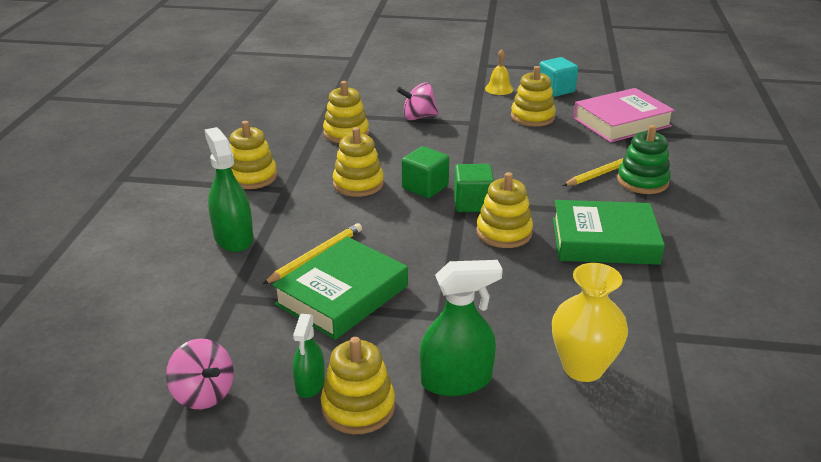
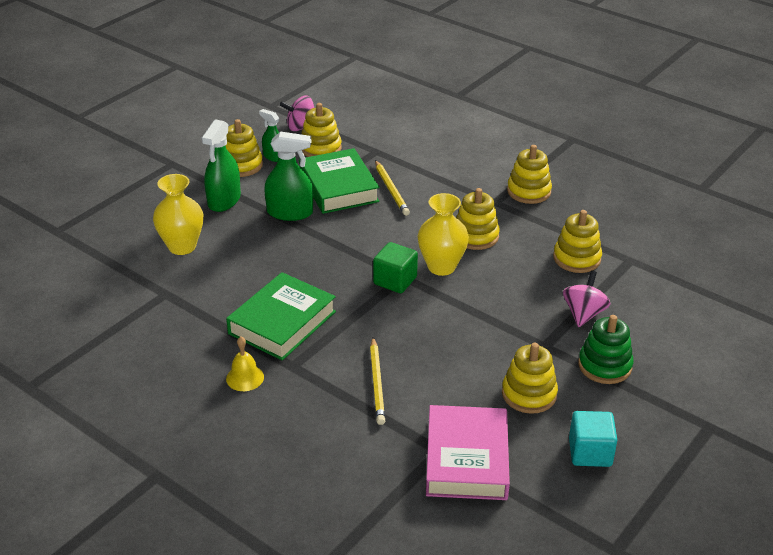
camera: 120 degrees right, 5 degrees up
(233, 238) = (444, 165): green spray bottle -> green spray bottle (290, 212)
(425, 187) = (441, 267): green cube -> yellow vase
(499, 89) = (623, 404): yellow bell -> yellow bell (245, 378)
(504, 232) = (341, 278): yellow stacking toy -> yellow stacking toy (320, 148)
(642, 181) = (340, 397): green stacking toy -> green stacking toy (604, 366)

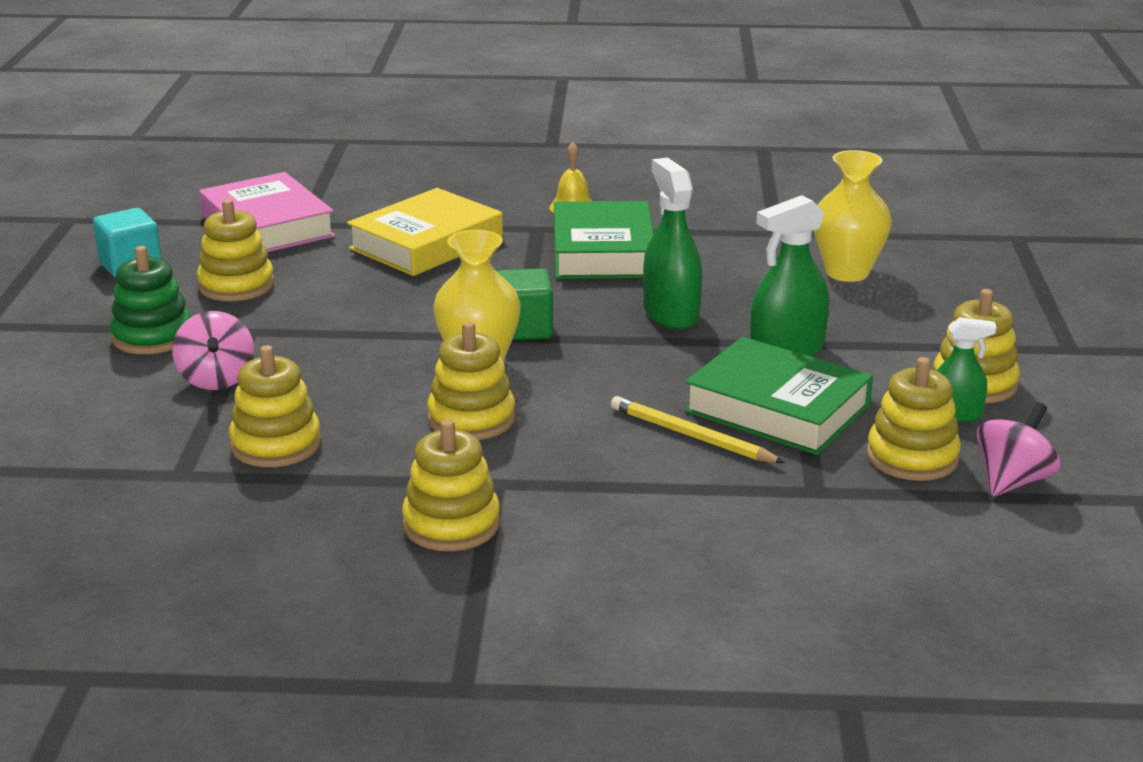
camera: 145 degrees right, 10 degrees down
(224, 200) = (901, 333): green spray bottle -> green spray bottle (671, 314)
(377, 383) = (426, 243): yellow pencil -> yellow book

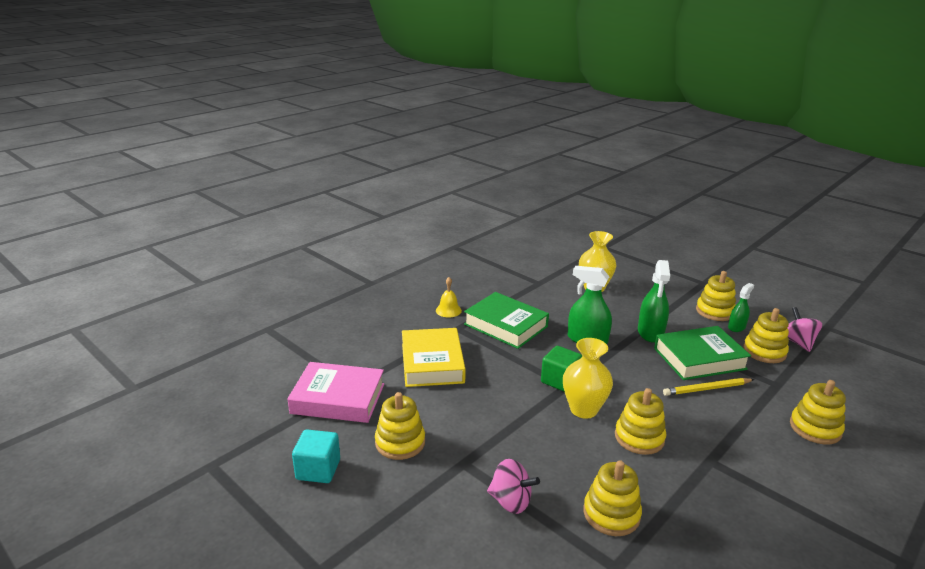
camera: 50 degrees left, 0 degrees up
(152, 336) = (427, 502): green stacking toy -> none
(451, 524) = (743, 493): yellow stacking toy -> yellow stacking toy (815, 428)

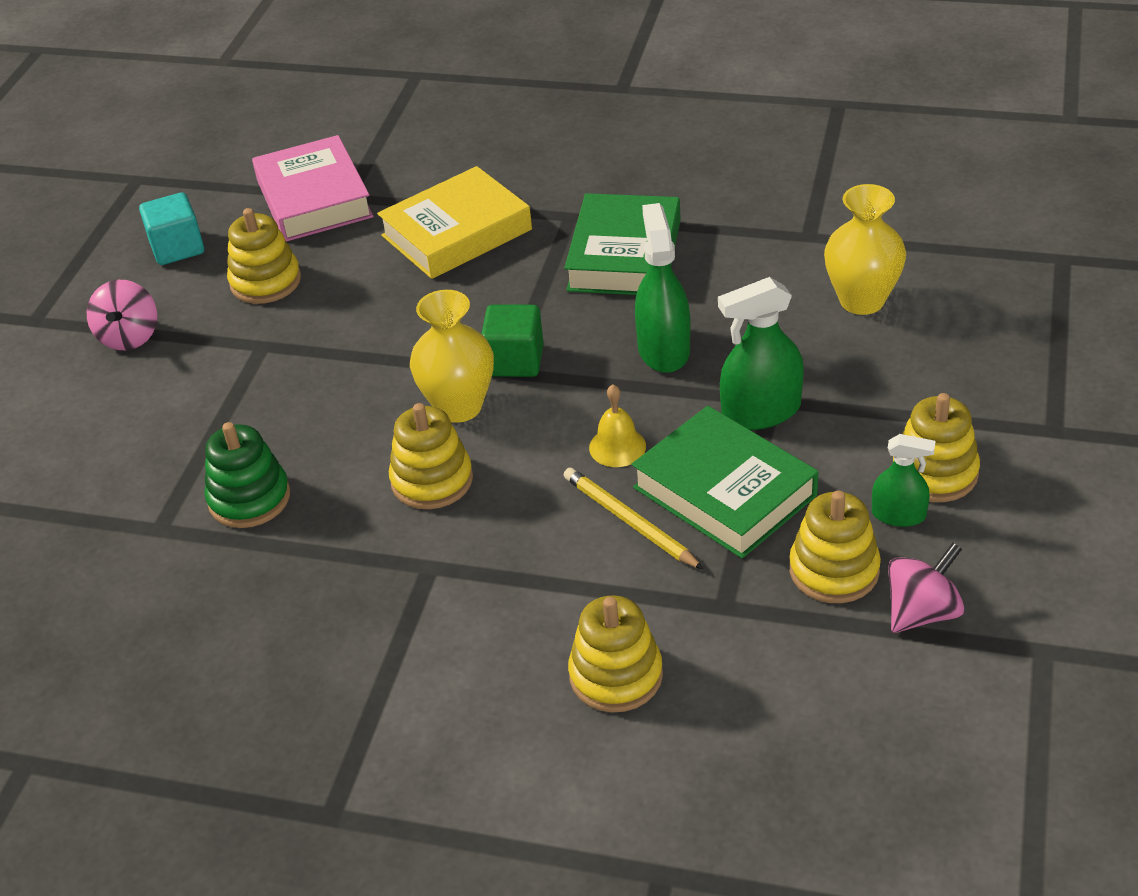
camera: 65 degrees right, 15 degrees up
(448, 310) = (614, 187): yellow bell -> yellow bell (617, 447)
(511, 501) = (218, 408): pink spinning top -> pink spinning top (129, 337)
(611, 514) = (249, 498): yellow stacking toy -> green stacking toy

